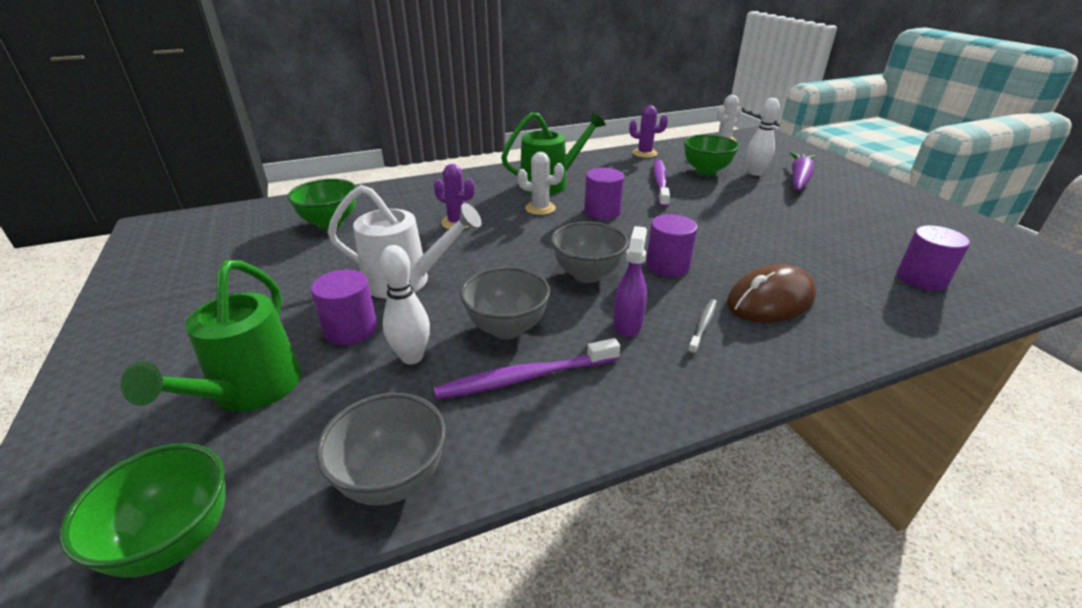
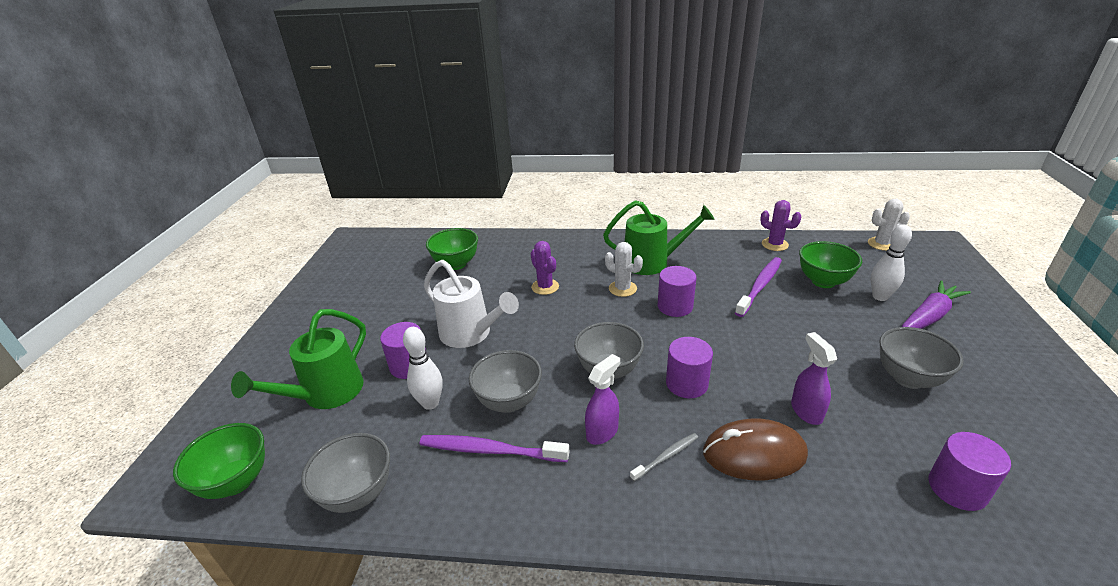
camera: 30 degrees right, 0 degrees up
(778, 259) = (806, 411): none -> purple spray bottle
(824, 219) = (908, 378): none -> grey bowl

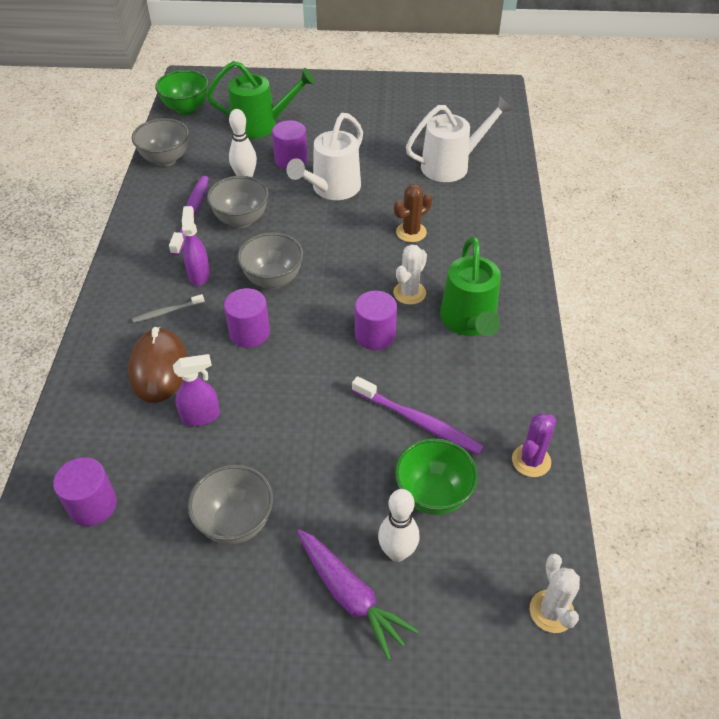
camera: 85 degrees right, 15 degrees up
(325, 394) = (262, 125): green watering can -> green watering can turned 150 degrees clockwise
(456, 264) = (452, 165): green bowl -> white watering can
(545, 287) = (411, 232): purple cactus -> brown cactus
(602, 432) = (199, 275): purple spray bottle -> purple spray bottle turned 135 degrees counterclockwise
(666, 456) = (167, 312): grey toothbrush -> grey toothbrush turned 105 degrees clockwise

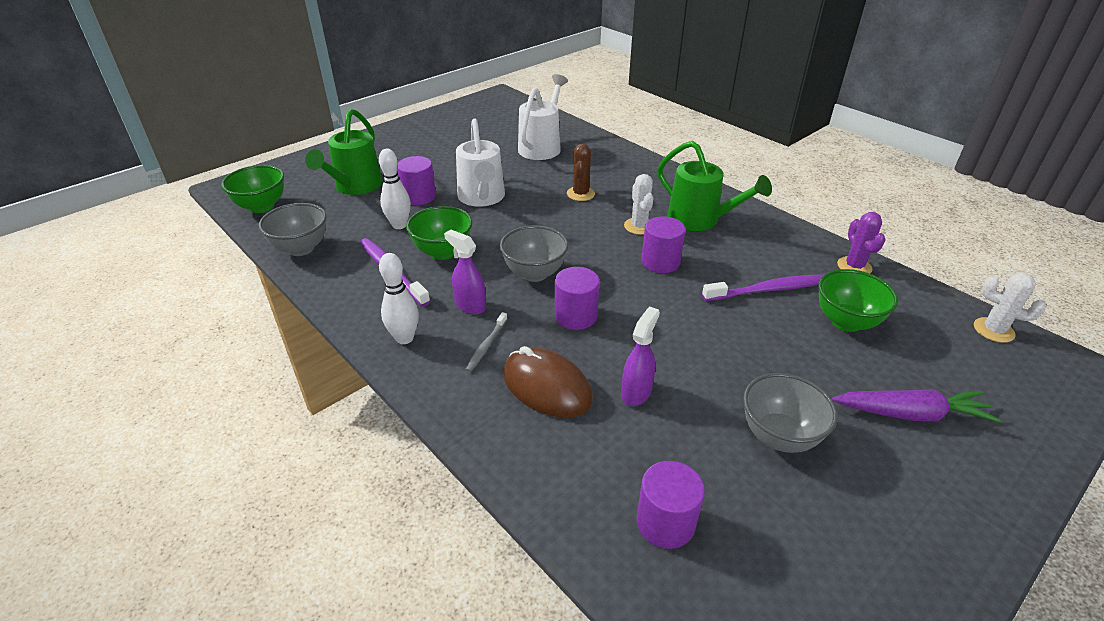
camera: 45 degrees left, 10 degrees down
(241, 220) = (443, 252): grey bowl -> green bowl
(262, 125) = (355, 187): green watering can -> green watering can turned 150 degrees clockwise
(397, 552) = (886, 367): white bowling pin -> white bowling pin (404, 338)

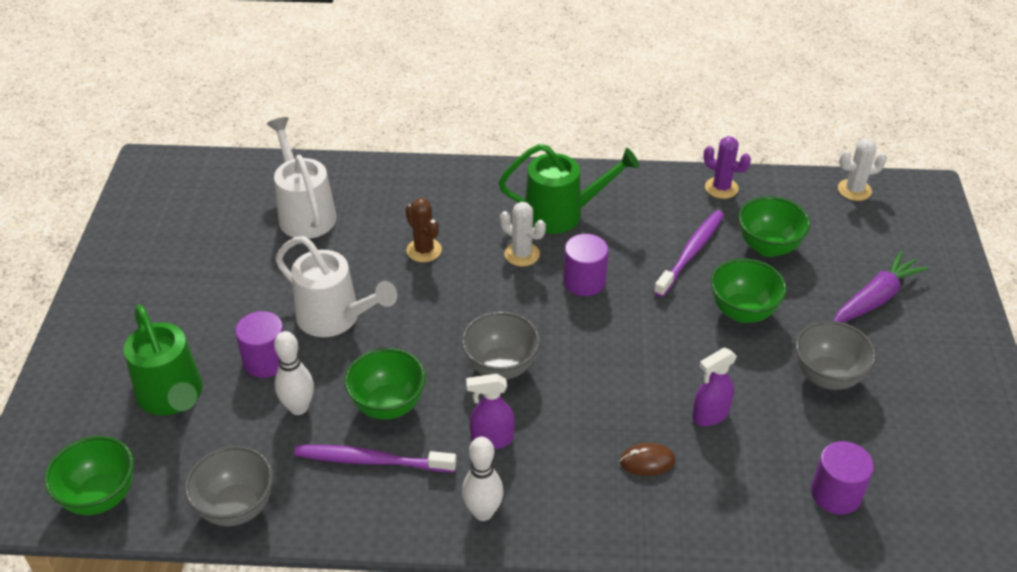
camera: 45 degrees left, 5 degrees up
(486, 346) = (557, 465): grey toothbrush -> none
(547, 386) = (647, 461): brown mouse -> brown mouse, size x0.53
(576, 316) = (587, 383): purple cylinder -> none
(636, 392) = (710, 415): purple spray bottle -> purple spray bottle turned 105 degrees counterclockwise
(761, 348) = (742, 312): none -> green bowl

